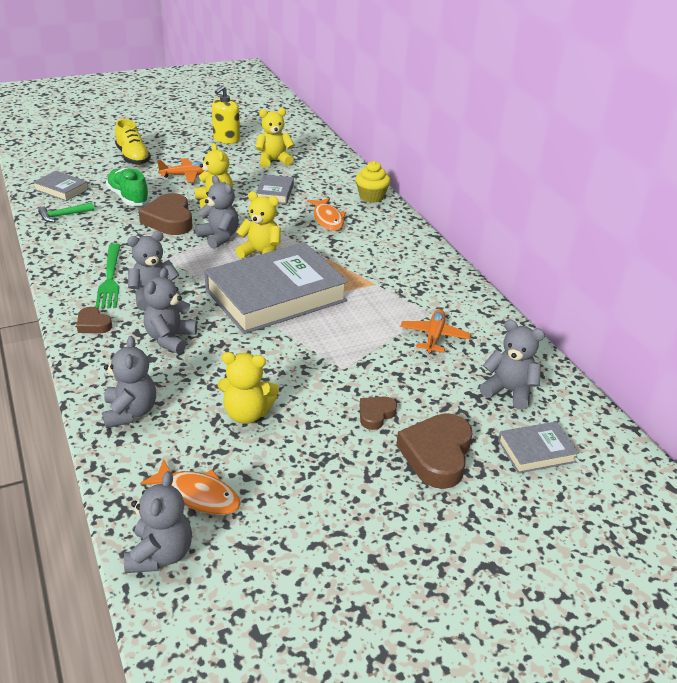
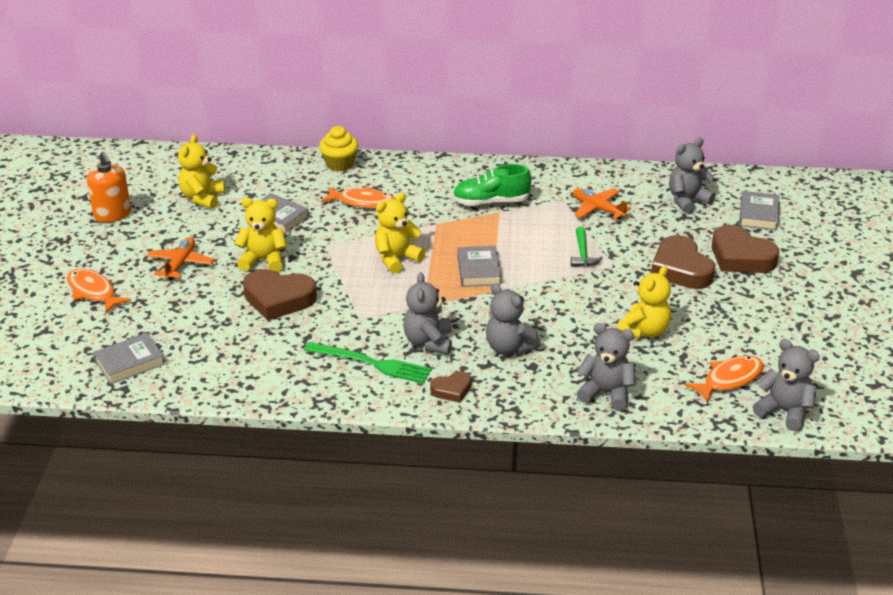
camera: 60 degrees left, 0 degrees up
(63, 215) = (201, 372): green hammer -> green hammer (583, 254)
(128, 197) = (198, 316): green shoe -> green shoe (491, 202)
(133, 157) = (93, 292): yellow shoe -> orange fish
(219, 237) = (344, 276): grey teddy bear -> none
(226, 139) = (112, 214): yellow soap dispenser -> orange soap dispenser
(276, 295) = (478, 270): grey book -> grey book, size x0.44
(375, 415) = (680, 269): brown heart -> brown heart, size x1.89

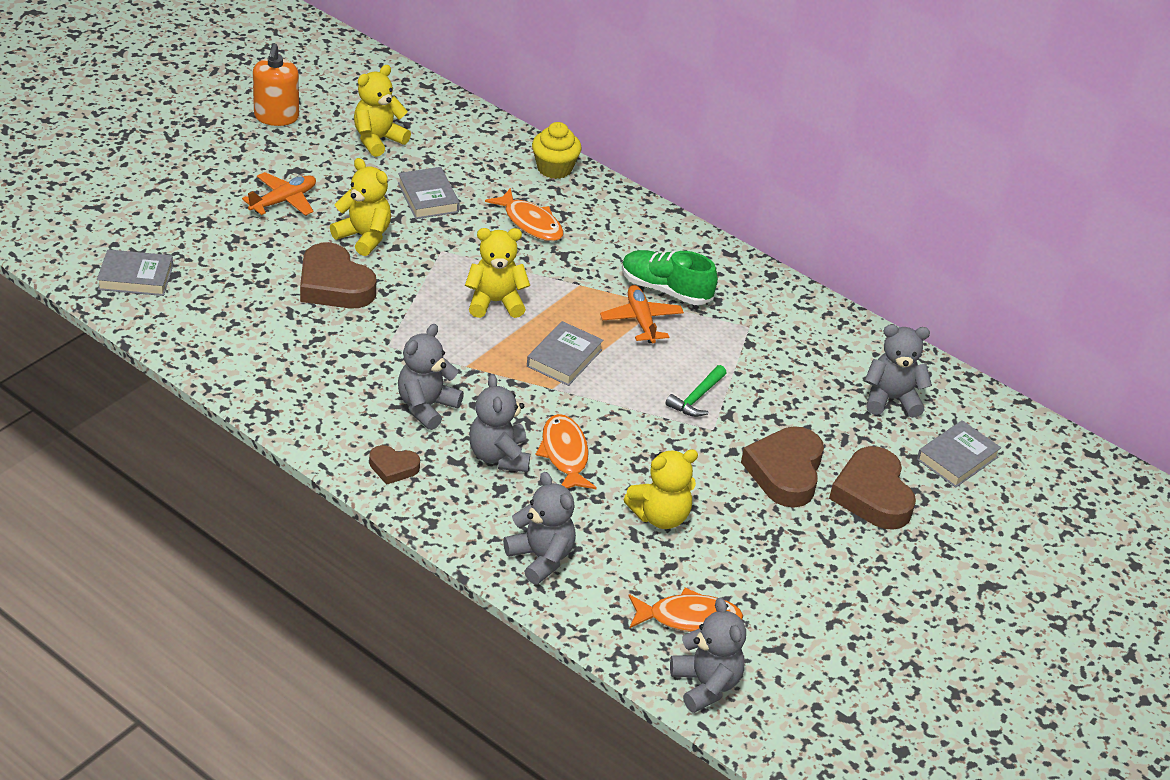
camera: 30 degrees right, 5 degrees up
(93, 292) = (177, 189): orange fish -> orange fish (564, 454)
(371, 363) = (348, 398): green fork -> none
(598, 209) = (774, 357): orange plane -> orange plane (641, 320)

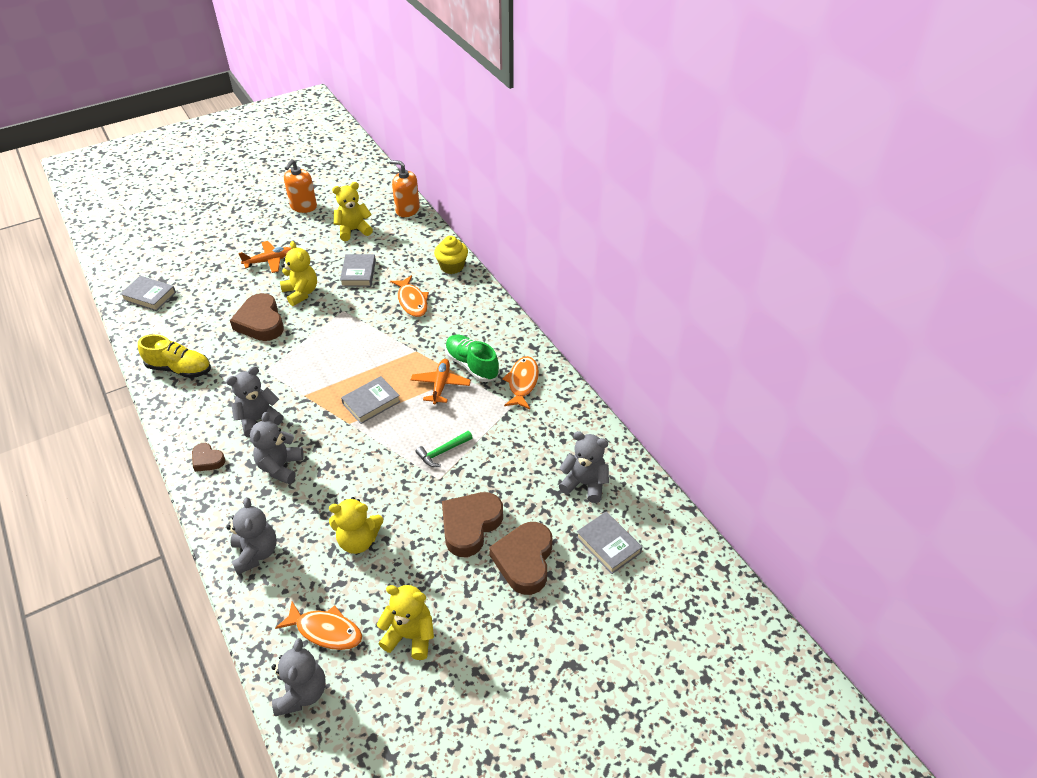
camera: 25 degrees right, 5 degrees up
(262, 365) = (179, 369): none -> yellow shoe
(437, 100) = (407, 210): none -> orange soap dispenser
(495, 302) = (352, 353): yellow teddy bear -> yellow teddy bear (410, 636)
(564, 454) = (324, 475): orange fish -> orange fish (522, 383)
(957, 458) = (608, 545): grey book -> grey book turned 75 degrees clockwise

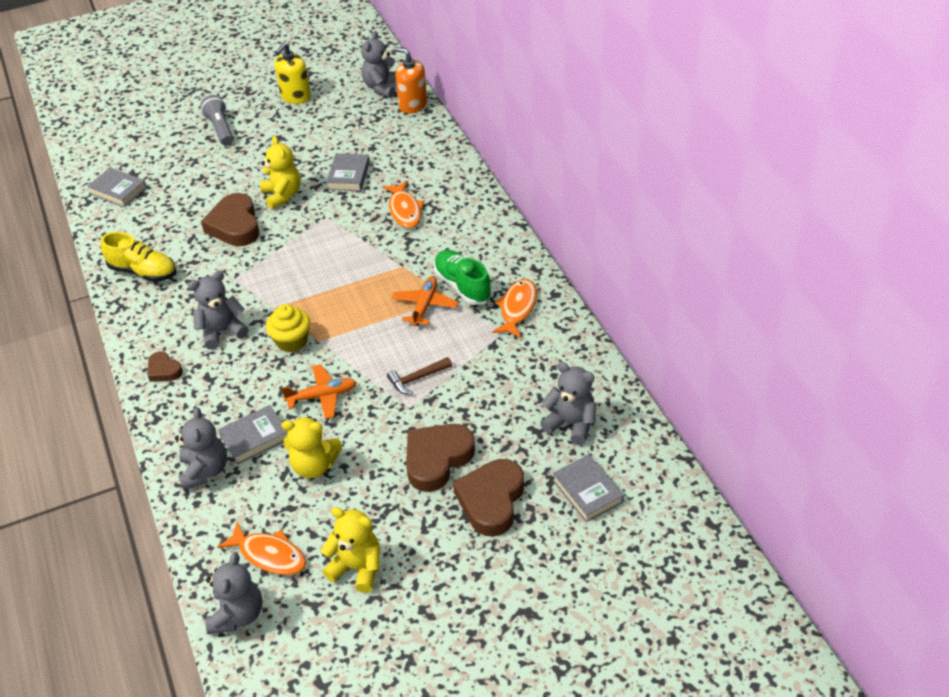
camera: 10 degrees right, 0 degrees up
(238, 237) = (220, 128): none -> grey flashlight
(269, 261) = (252, 157): orange plane -> orange plane (322, 396)
(280, 467) = (240, 383): grey teddy bear -> grey teddy bear (382, 87)
(303, 206) = (295, 97): orange soap dispenser -> yellow soap dispenser
(353, 230) = (349, 126): yellow teddy bear -> none
(371, 402) = (345, 320): grey book -> grey book (255, 437)
(442, 452) = (417, 379): green hammer -> brown hammer
(452, 266) = (455, 173): yellow cupcake -> yellow cupcake (292, 341)

